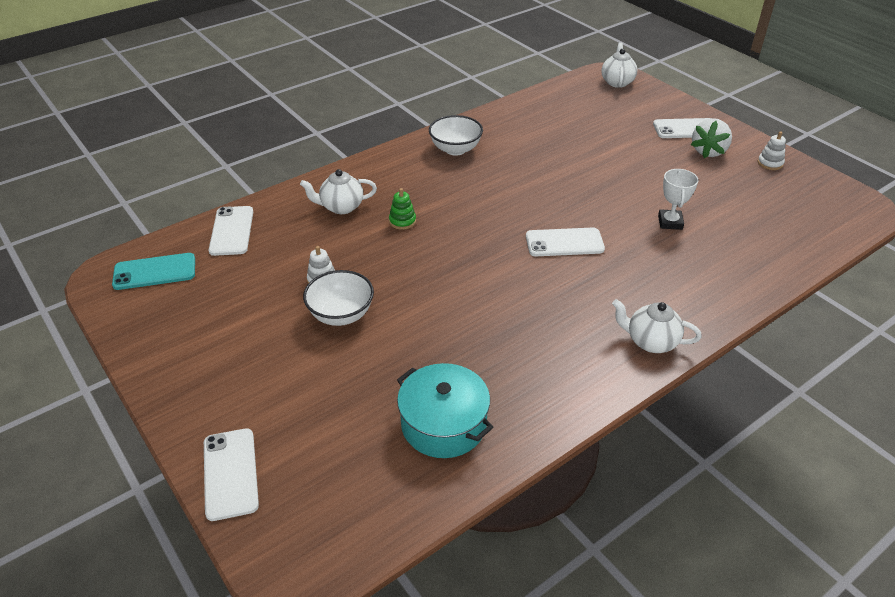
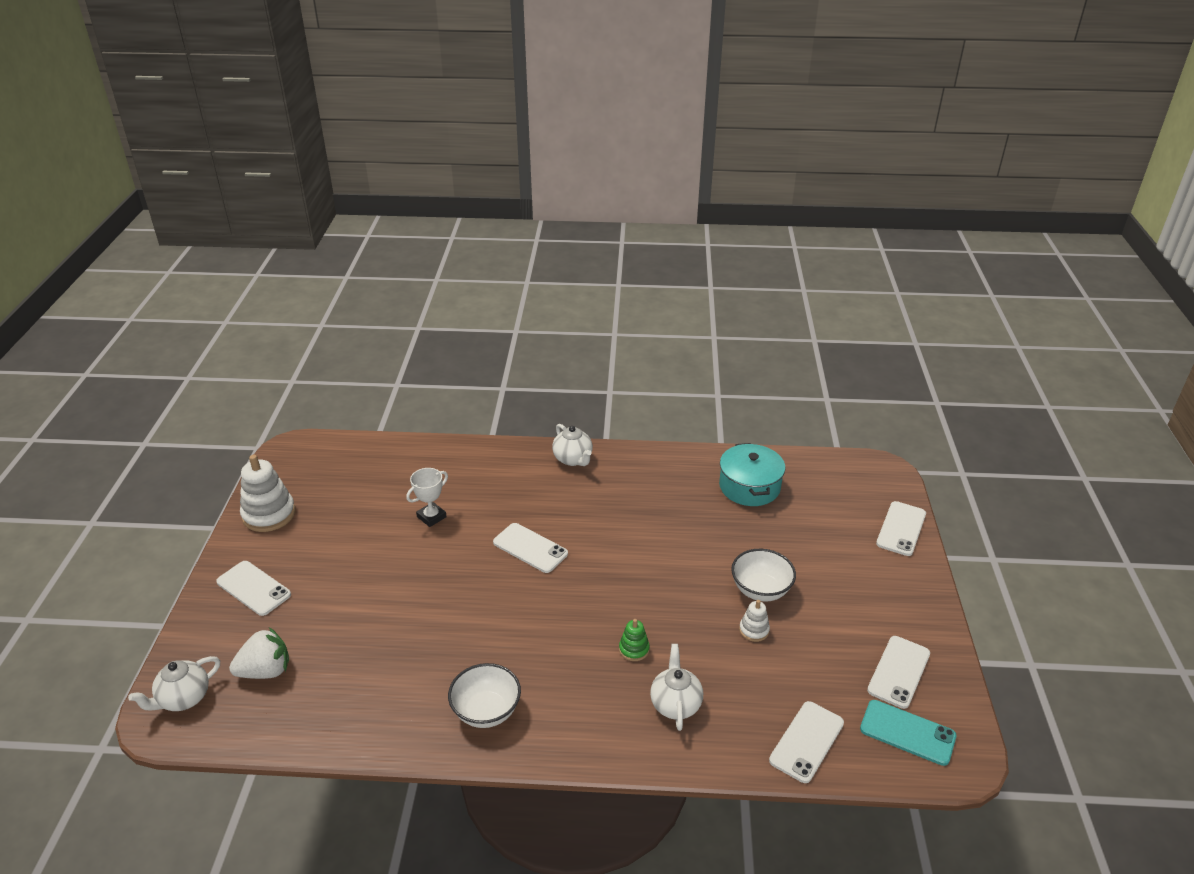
camera: 140 degrees left, 5 degrees down
(177, 311) = (899, 672): none -> white phone
(341, 207) = (675, 704): white teapot -> white teapot turned 120 degrees counterclockwise
(708, 151) = (286, 554): white strawberry -> white strawberry (265, 671)
(770, 163) = (269, 514): white stacking toy -> white stacking toy, size x1.98

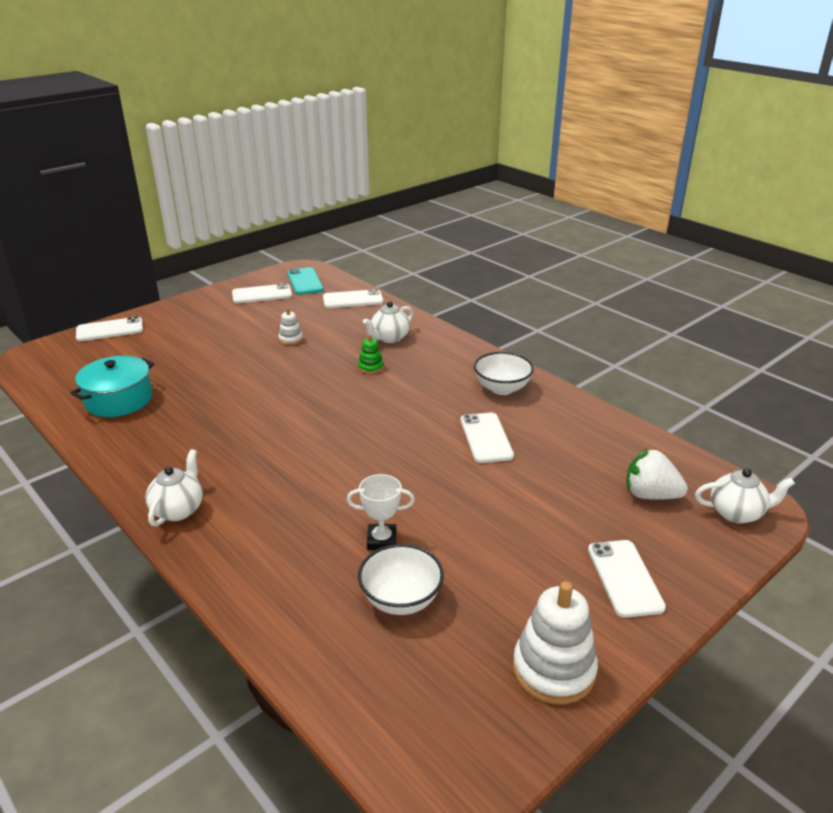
camera: 135 degrees left, 5 degrees down
(530, 548) = (339, 458): white phone -> white phone (486, 438)
(760, 590) = (248, 350): white bowl -> white bowl (401, 599)

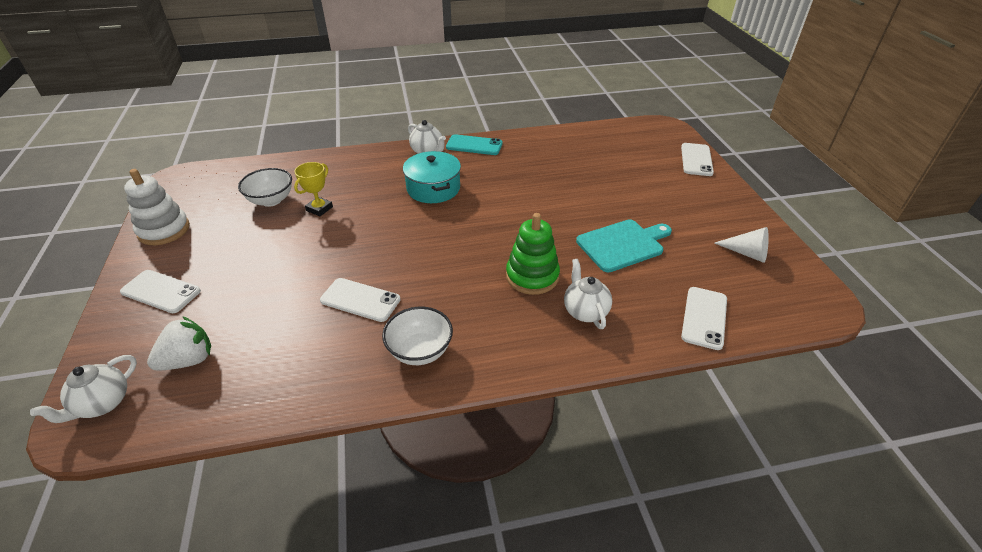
camera: 120 degrees right, 10 degrees up
(119, 400) = (573, 150): turquoise pot -> turquoise pot (433, 188)
(262, 294) = (746, 253): white phone -> white cone
(290, 339) = (623, 244): white stacking toy -> turquoise cutting board
(305, 281) = (776, 295): turquoise phone -> turquoise phone (474, 145)
(370, 367) = (532, 276): green stacking toy -> green stacking toy, size x1.98
(381, 540) = (319, 209): white trophy -> yellow trophy

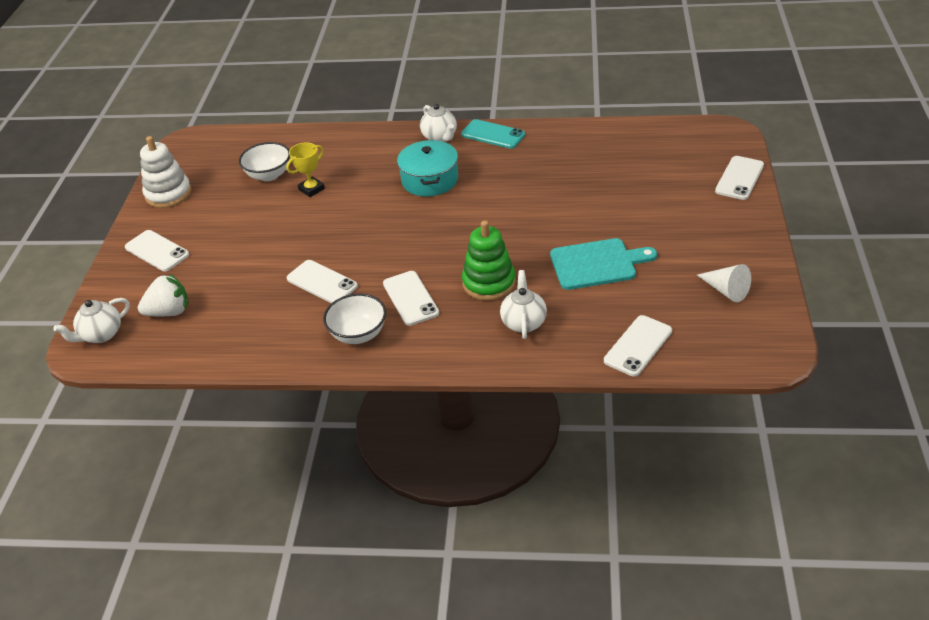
camera: 20 degrees right, 0 degrees up
(461, 303) = (410, 298): none -> white phone

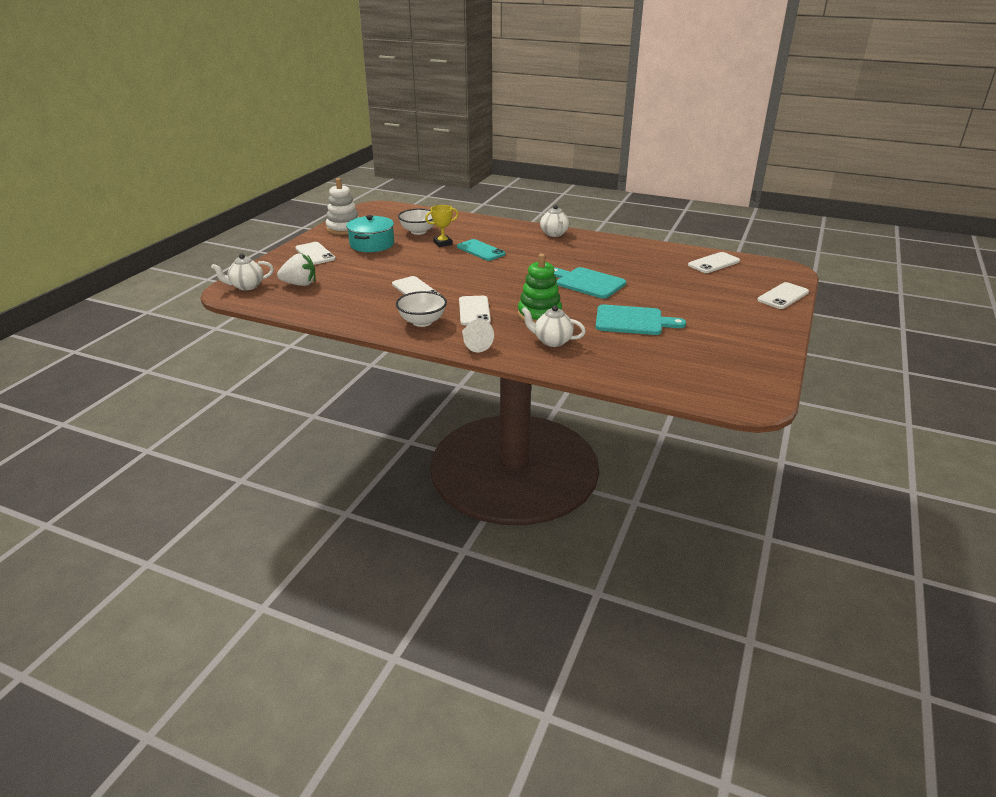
camera: 15 degrees right, 10 degrees down
(430, 180) = (532, 254): turquoise pot -> turquoise pot (372, 244)
(493, 134) = (595, 239): turquoise phone -> turquoise phone (480, 250)
(518, 213) = (587, 282): none -> turquoise cutting board
(523, 322) = (552, 341): white teapot -> white teapot turned 90 degrees counterclockwise
(638, 346) = (637, 373): white phone -> white phone (714, 263)
(726, 290) = (733, 357): white cone -> white cone (474, 344)

